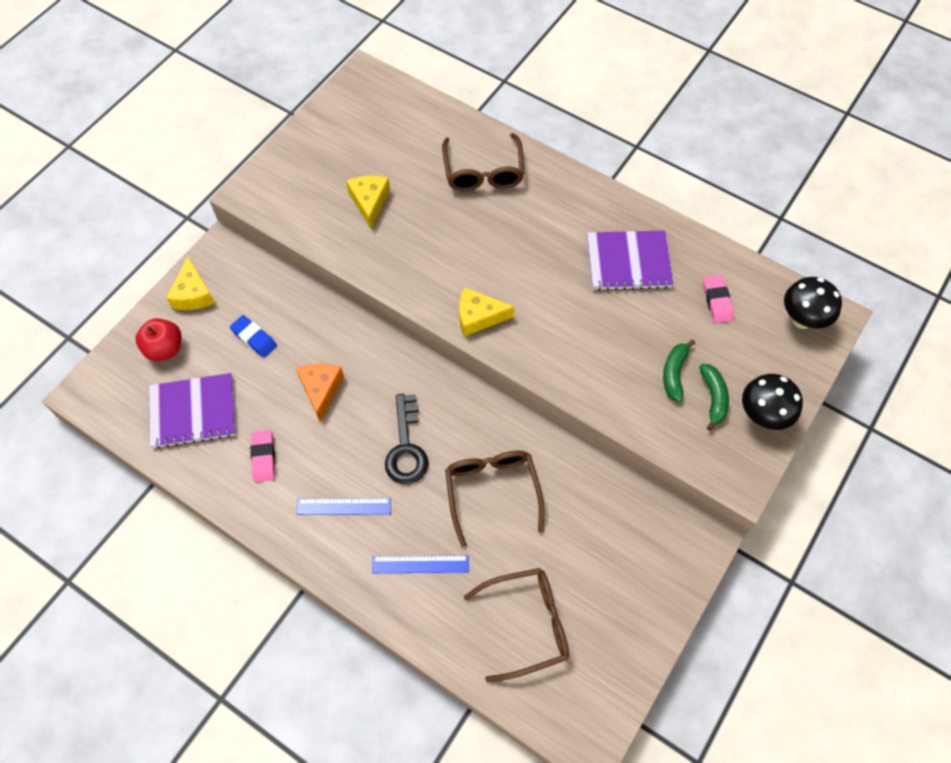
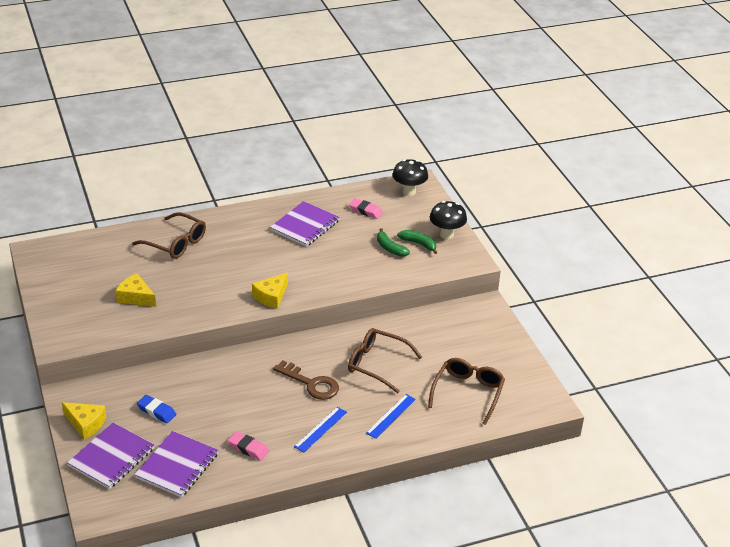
camera: 55 degrees left, 25 degrees down
(165, 348) = (111, 457): red apple -> purple notebook
(254, 338) = (156, 411): blue eraser -> blue eraser turned 45 degrees clockwise
(321, 390) = (230, 400): orange cheese -> none
(406, 447) = (311, 384): black key -> brown key

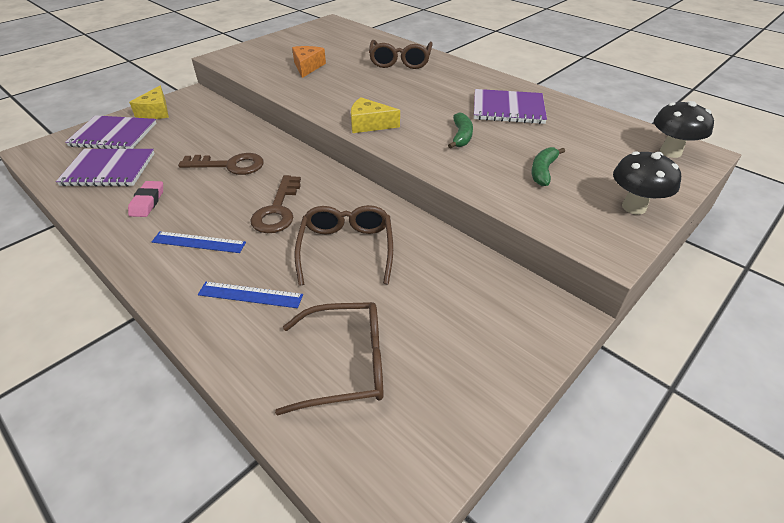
camera: 65 degrees right, 5 degrees up
(135, 297) = (307, 67): yellow cheese -> orange cheese
(156, 411) = (186, 136): blue eraser -> none
(229, 394) = (230, 165): none -> brown key
(365, 211) = (587, 135): pink eraser -> none
(419, 244) = (581, 190): green banana -> green banana (461, 136)

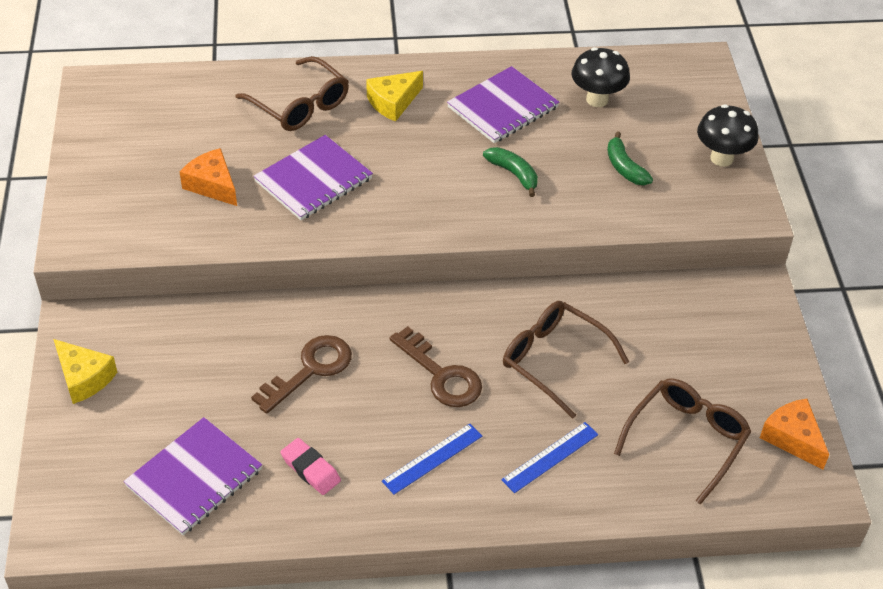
camera: 50 degrees left, 5 degrees up
(113, 135) = (103, 443): purple notebook -> purple notebook (313, 180)
(369, 124) = (415, 219): yellow cheese -> yellow cheese (393, 102)
(428, 443) = (793, 438): none -> orange cheese
(670, 152) = (682, 75): black mushroom -> black mushroom (597, 99)

